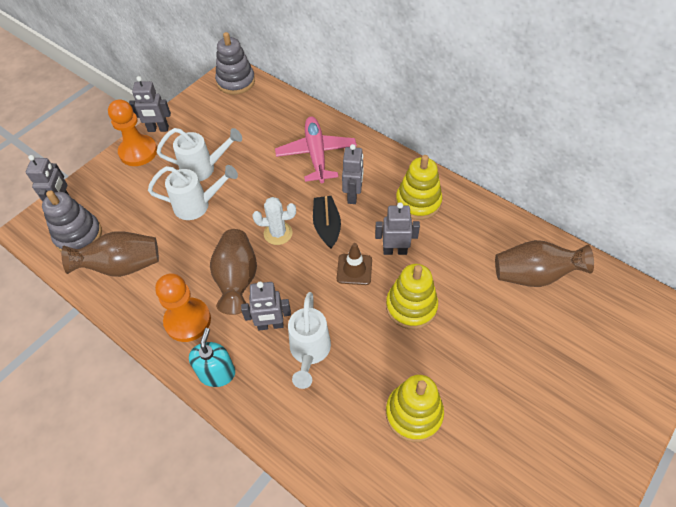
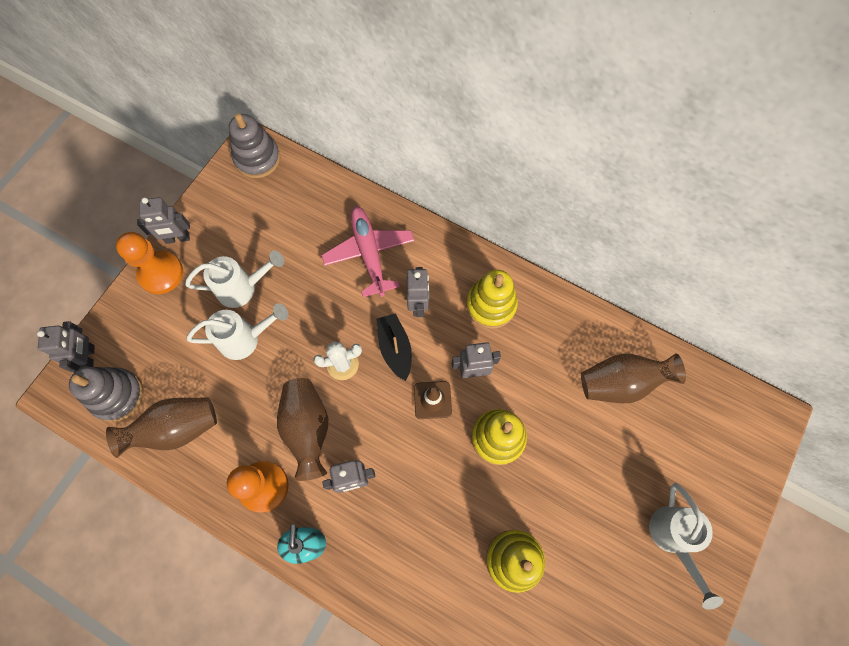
camera: 10 degrees left, 15 degrees up
(309, 353) = (399, 506): white watering can -> white watering can (673, 539)

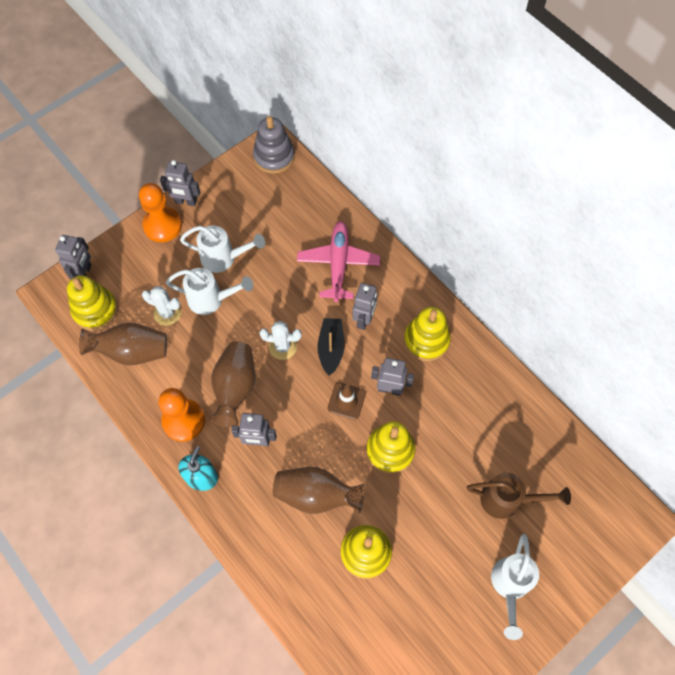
camera: 20 degrees right, 5 degrees down
(117, 395) = (95, 310): grey stacking toy -> yellow stacking toy
(201, 371) = (167, 313): none -> white cactus
(621, 383) = (515, 443): brown vase -> brown vase (316, 495)
(636, 447) = (507, 500): none -> brown watering can

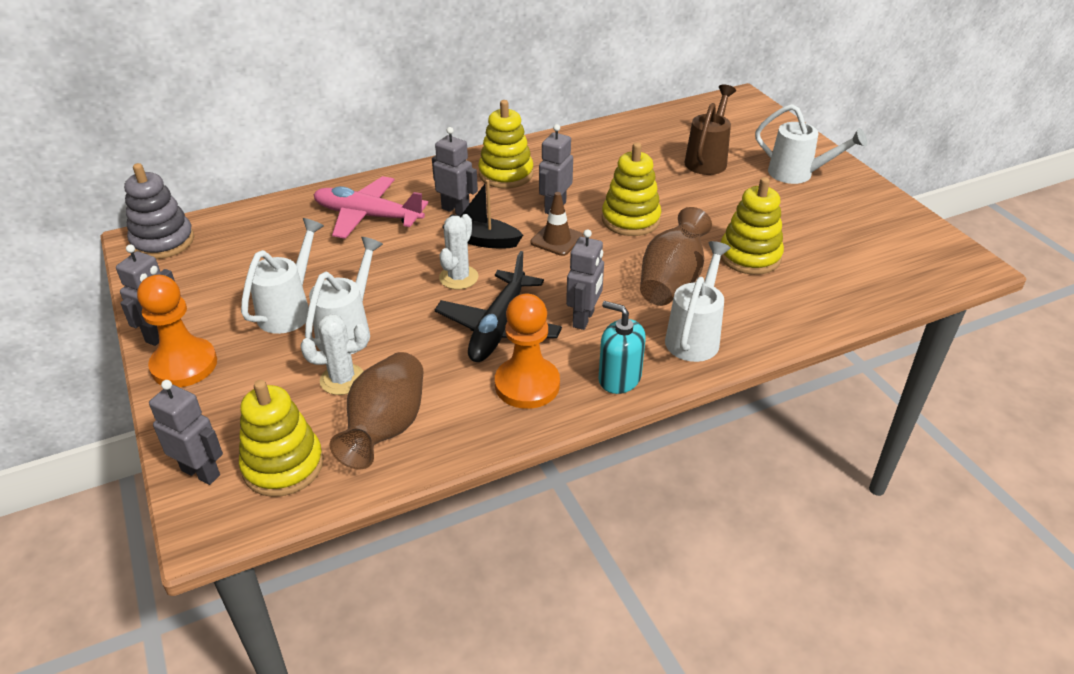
camera: 75 degrees left, 25 degrees down
(167, 313) = (342, 379): white cactus -> white cactus turned 45 degrees clockwise
(235, 388) = (498, 327): brown vase -> black plane
(256, 521) = (695, 336): none -> white watering can

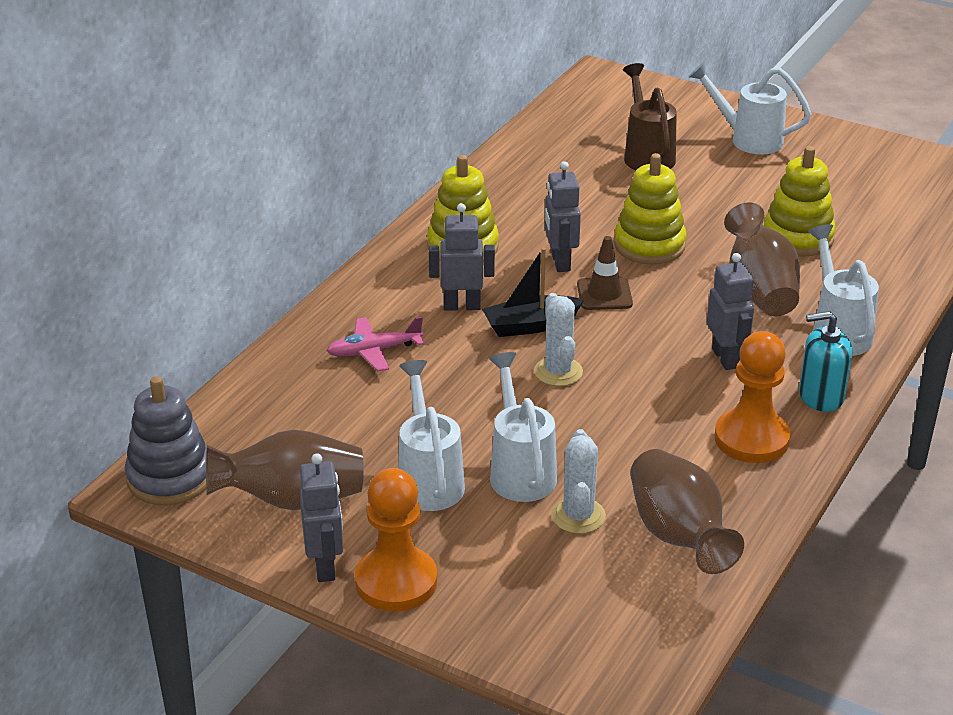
camera: 35 degrees left, 5 degrees down
(201, 472) = (562, 659): grey robot -> none
(202, 285) = (291, 500): none -> brown vase
(283, 465) = (630, 613): yellow stacking toy -> none
(342, 379) = (578, 516): white cactus -> white cactus turned 45 degrees counterclockwise
(368, 216) = (374, 351): pink plane -> pink plane, size x0.61
(498, 327) = (660, 401): black plane -> none
(798, 174) = (747, 139): white watering can -> white watering can turned 150 degrees counterclockwise

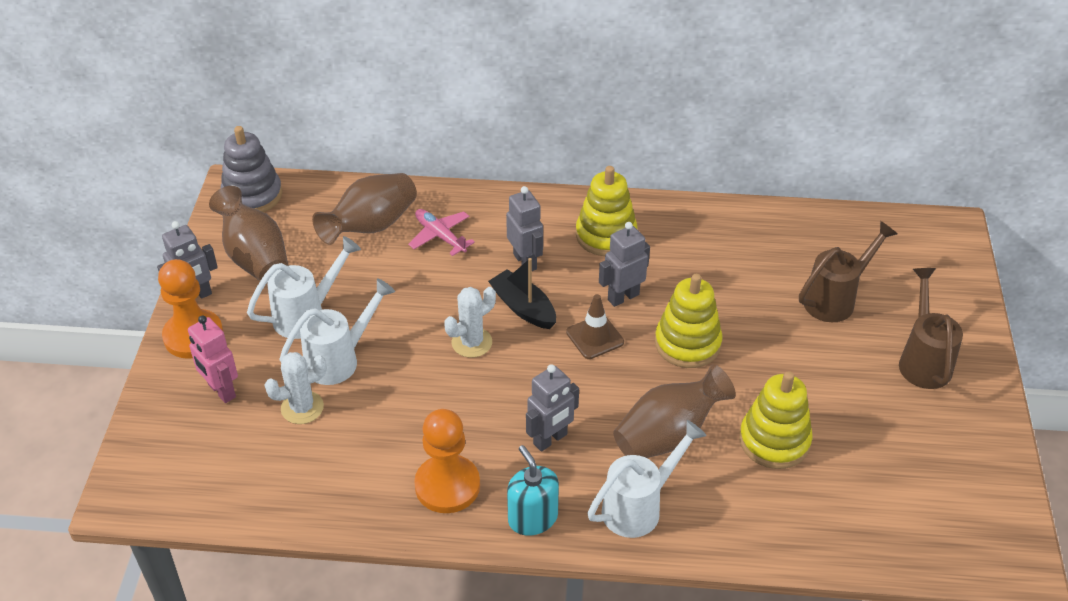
camera: 65 degrees right, 10 degrees up
(509, 576) = (221, 391): none -> pink robot
(678, 536) = (304, 473): brown vase -> brown vase (371, 226)
(747, 139) = (923, 360): white watering can -> brown watering can

